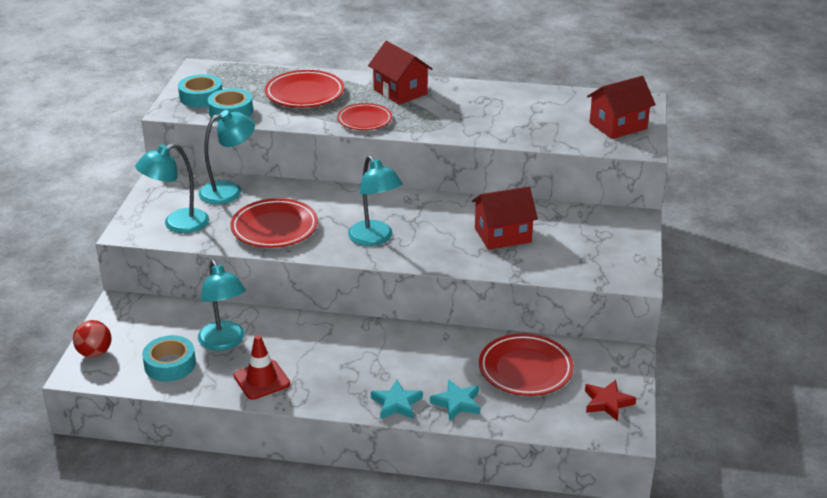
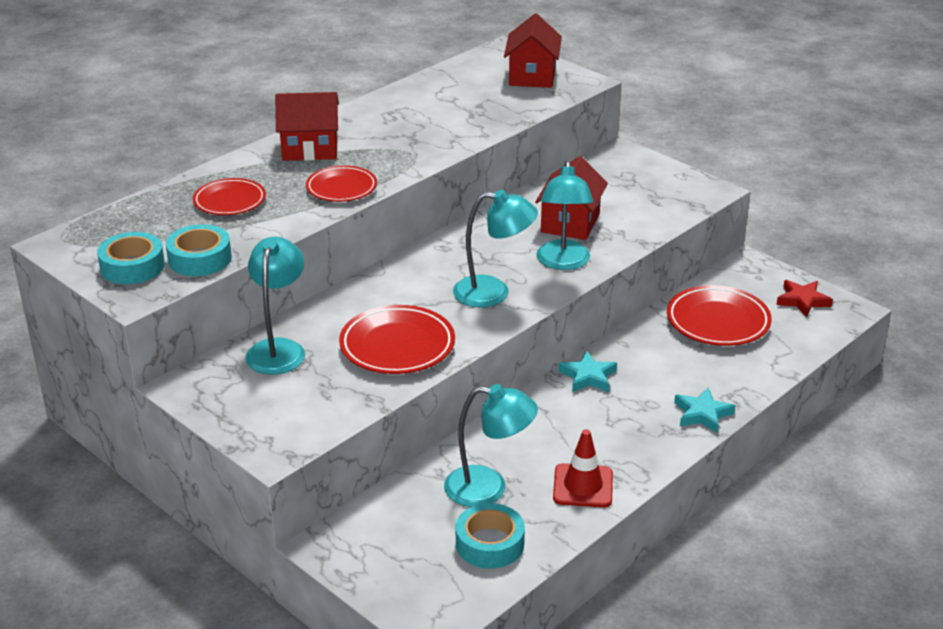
camera: 55 degrees left, 0 degrees up
(95, 353) = (405, 598): red ball -> none
(177, 224) = (305, 409): turquoise lamp -> turquoise lamp (563, 262)
(304, 94) = (229, 201): red plate -> red plate, size x0.66
(457, 403) = (732, 378): turquoise star -> turquoise star (588, 376)

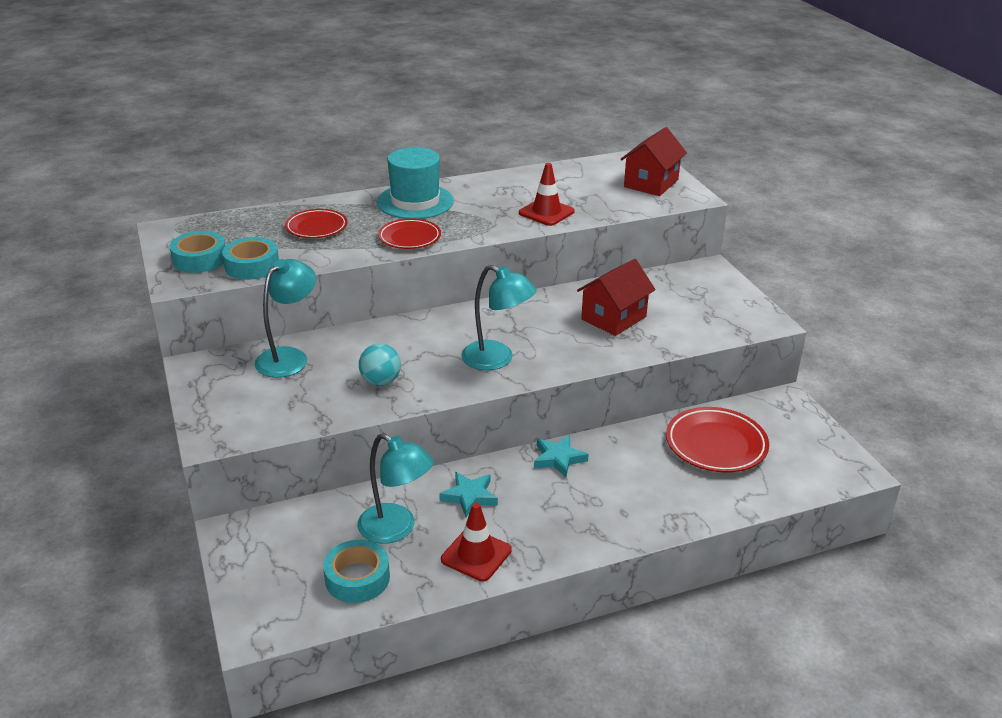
camera: 25 degrees right, 0 degrees up
(310, 149) = (415, 201): red house -> turquoise hat
(397, 346) = (381, 381): red plate -> turquoise ball
(456, 129) = (546, 212): none -> red traffic cone
(563, 262) = (578, 350): turquoise lamp -> none
(702, 414) = (635, 525): turquoise star -> turquoise star (469, 496)
(802, 301) = (814, 449): red star -> none

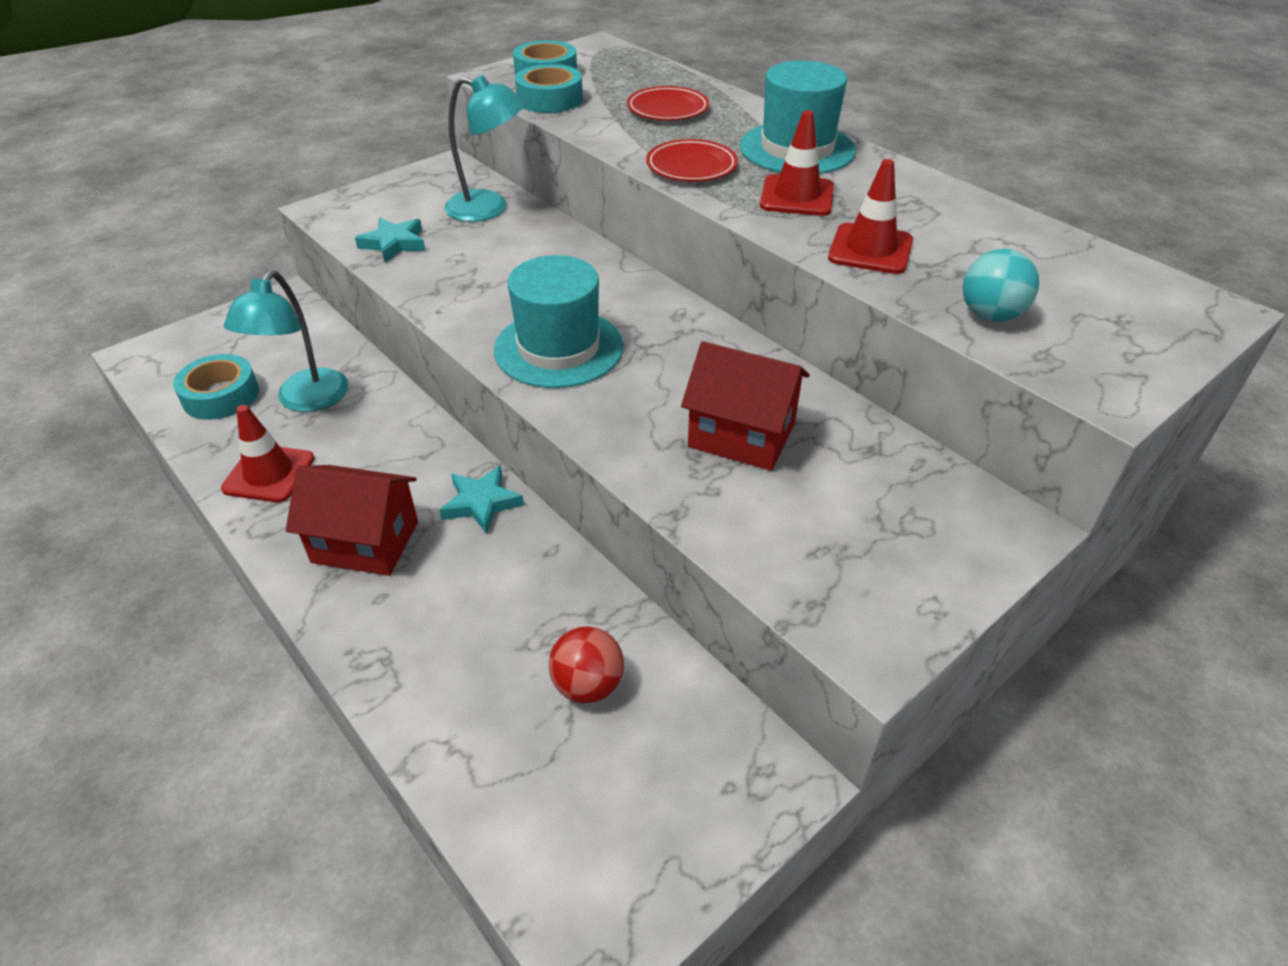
camera: 70 degrees right, 10 degrees up
(381, 381) = (466, 275): turquoise ball -> turquoise ball (990, 315)
(469, 496) = (378, 441): turquoise star -> turquoise star (394, 243)
(474, 216) = (797, 196): none -> red traffic cone
(497, 359) = (558, 348): turquoise lamp -> turquoise hat
(651, 183) = (1105, 333): red house -> red house (365, 542)
(716, 445) = (588, 685): red plate -> red ball

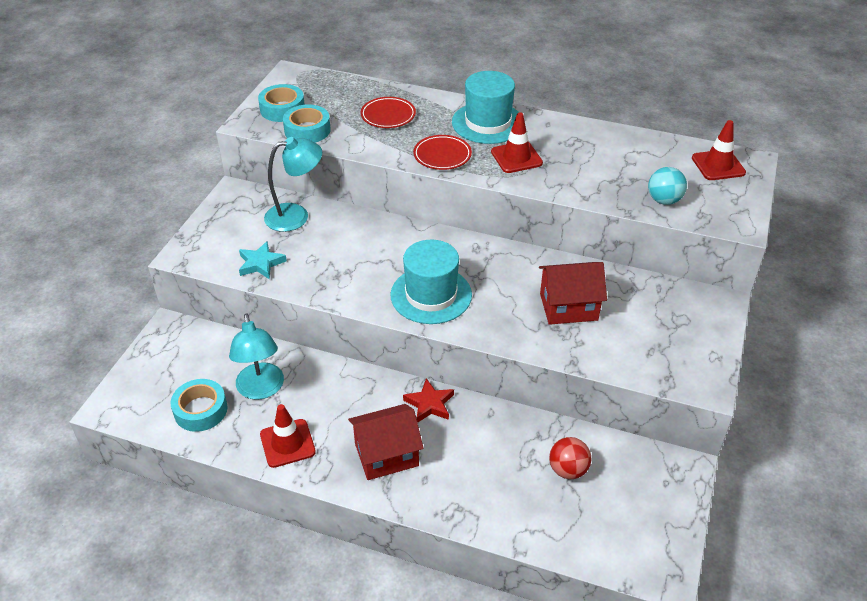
camera: 30 degrees left, 0 degrees up
(481, 503) = (429, 404): turquoise star -> red star
(870, 249) = (581, 180): red traffic cone -> red traffic cone (718, 165)

